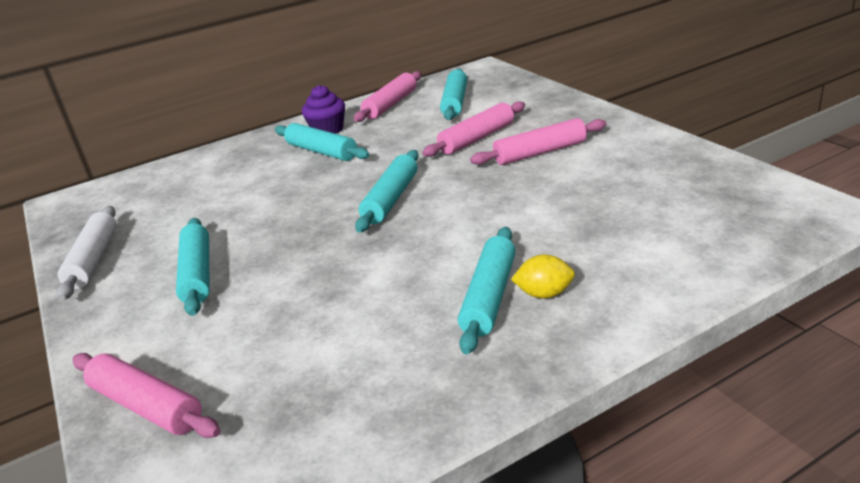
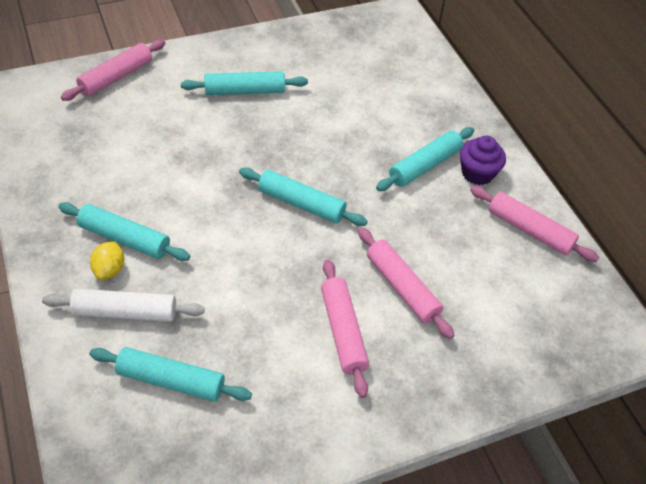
camera: 90 degrees right, 20 degrees up
(94, 260) = (294, 40): white rolling pin -> white rolling pin (125, 312)
(455, 102) = (514, 288): turquoise rolling pin -> turquoise rolling pin (171, 380)

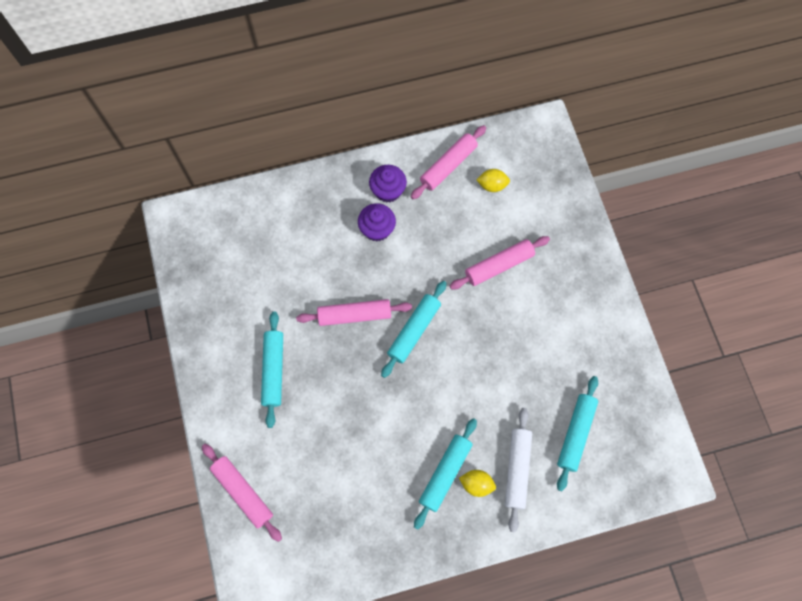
camera: 80 degrees left, 20 degrees up
(343, 331) = (536, 311): pink rolling pin -> pink rolling pin (354, 315)
(425, 165) = (377, 229): turquoise rolling pin -> purple cupcake
(516, 278) = (492, 185): none -> yellow lemon

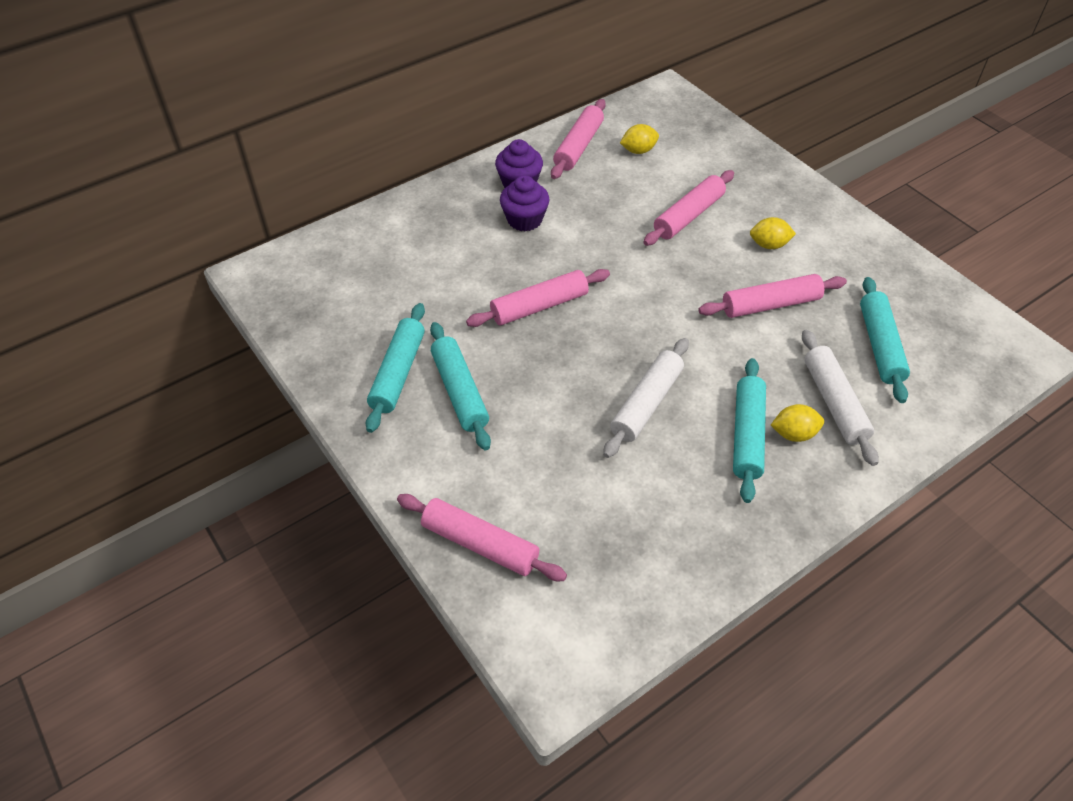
camera: 20 degrees left, 20 degrees down
(391, 424) = (646, 403): none -> white rolling pin
(414, 331) = (622, 301): turquoise rolling pin -> turquoise rolling pin (398, 373)
(517, 370) = (770, 304): none -> pink rolling pin
(544, 314) = (769, 245): none -> yellow lemon

